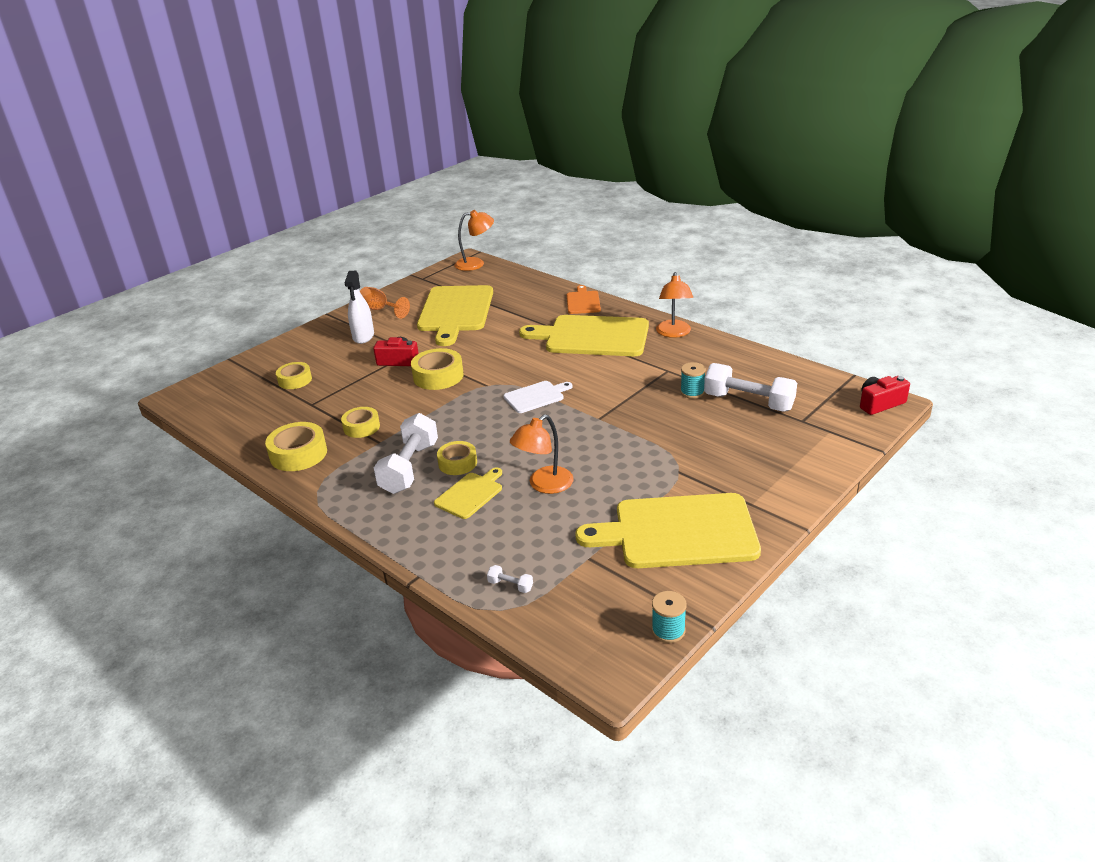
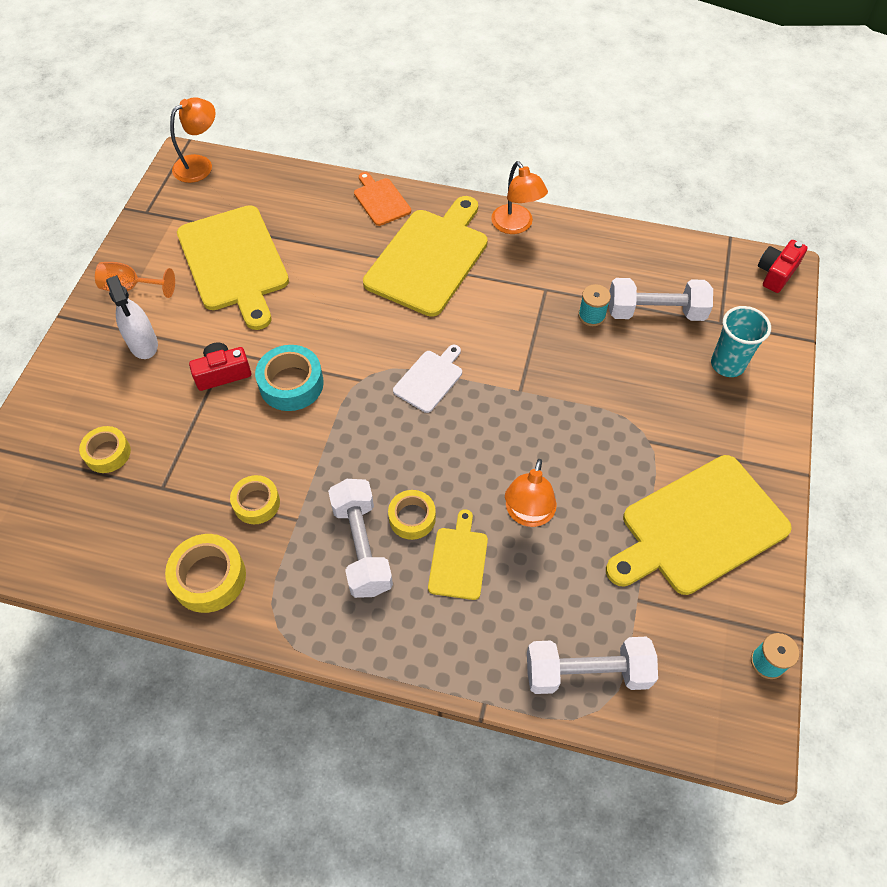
camera: 30 degrees left, 25 degrees up
(438, 376) = (291, 384): yellow tape -> turquoise tape
(510, 585) = (587, 672): white dumbbell -> white dumbbell, size x2.46
(592, 336) = (429, 258): yellow cutting board -> yellow cutting board turned 135 degrees clockwise
(787, 445) = (727, 364): none -> turquoise cup

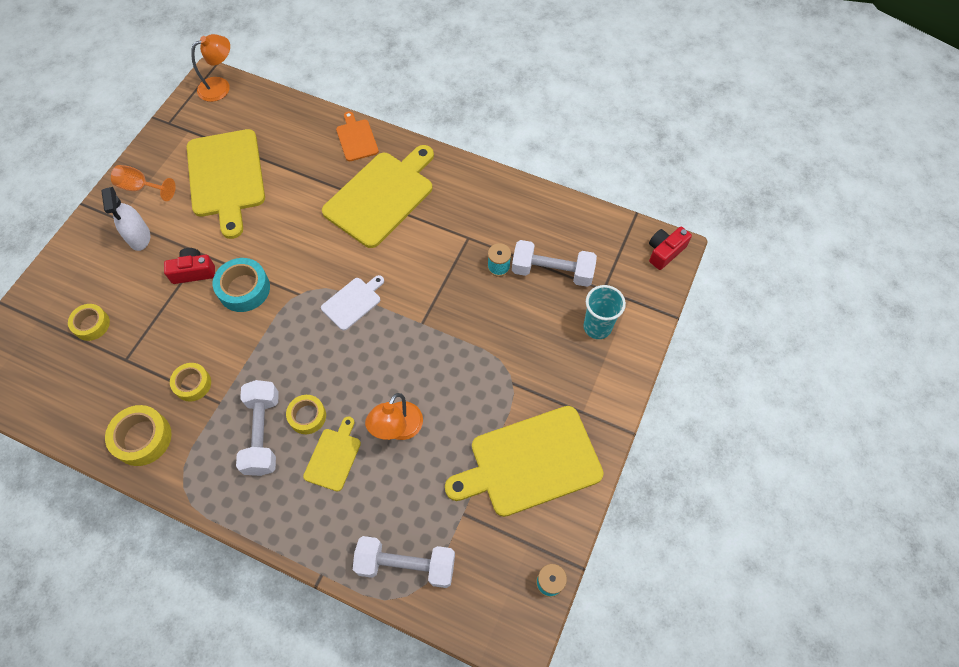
camera: 10 degrees right, 5 degrees up
(516, 226) = (460, 177): orange lamp -> none

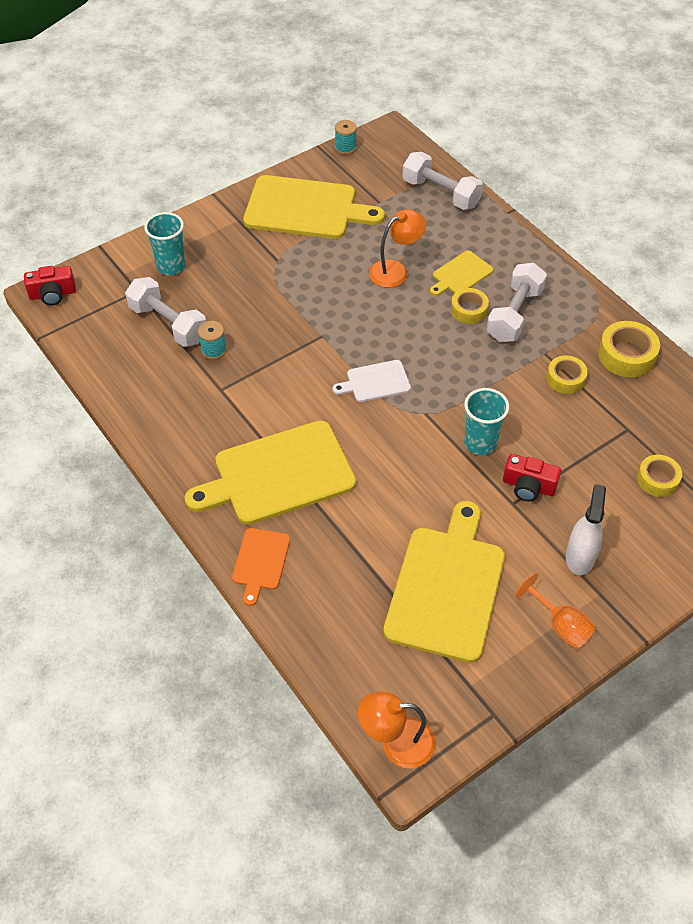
camera: 150 degrees left, 10 degrees down
(244, 289) = (480, 443): turquoise tape -> turquoise cup

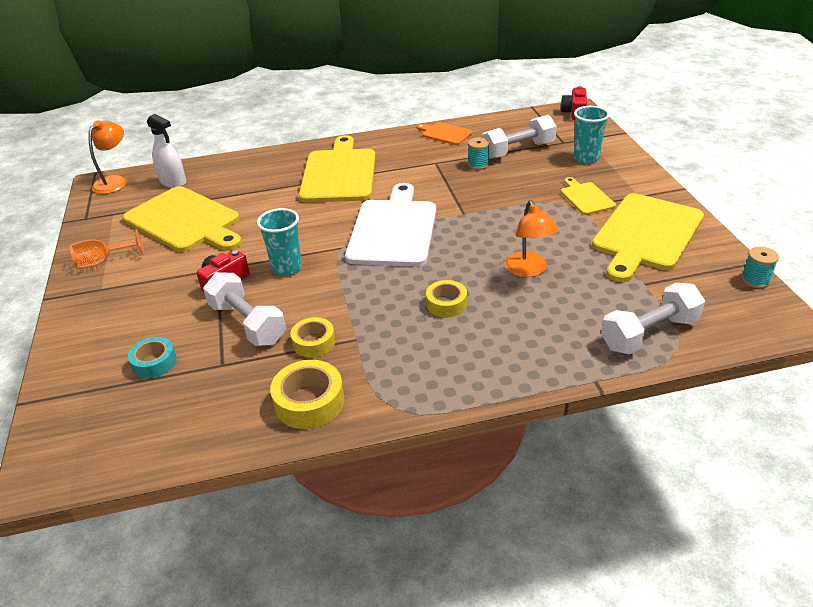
camera: 115 degrees right, 15 degrees down
(260, 562) = (278, 158): orange cutting board -> orange cutting board (445, 133)
(375, 382) = (393, 229): white cutting board -> white cutting board, size x2.04
(460, 274) = (502, 312): yellow cutting board -> yellow cutting board (586, 197)
(514, 314) = (422, 334): white dumbbell -> white dumbbell (247, 323)
(580, 557) = (139, 288): white spray bottle -> white spray bottle (173, 182)
(657, 479) = (154, 362): yellow tape -> turquoise tape

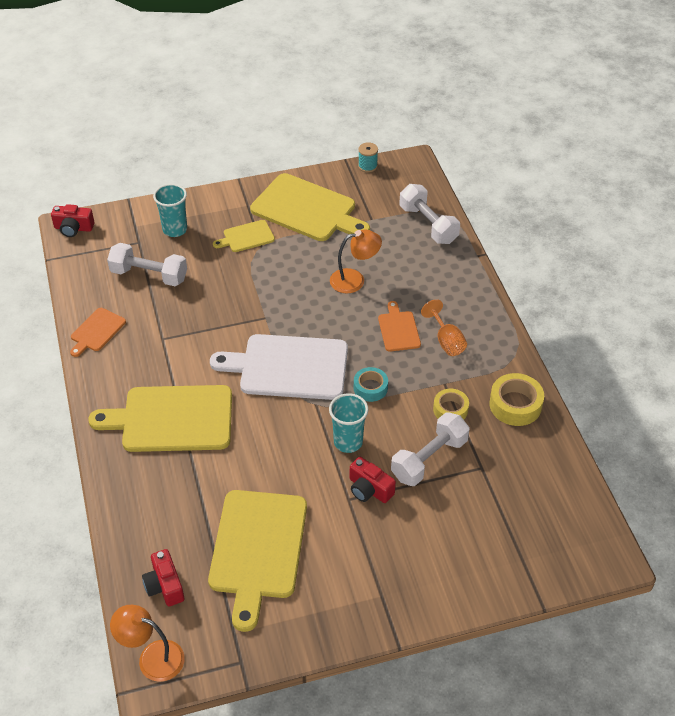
camera: 95 degrees left, 10 degrees up
(103, 262) = (334, 610): orange goblet -> orange goblet (446, 341)
(154, 362) = (484, 517): turquoise tape -> turquoise tape (370, 388)
(173, 182) = (164, 585): white spray bottle -> red camera
(185, 221) = (257, 549): yellow cutting board -> yellow cutting board turned 150 degrees clockwise
(446, 304) = (398, 329): yellow tape -> orange cutting board
(478, 164) = (173, 305): turquoise spool -> none
(518, 150) = (149, 275): white dumbbell -> white dumbbell turned 45 degrees counterclockwise

